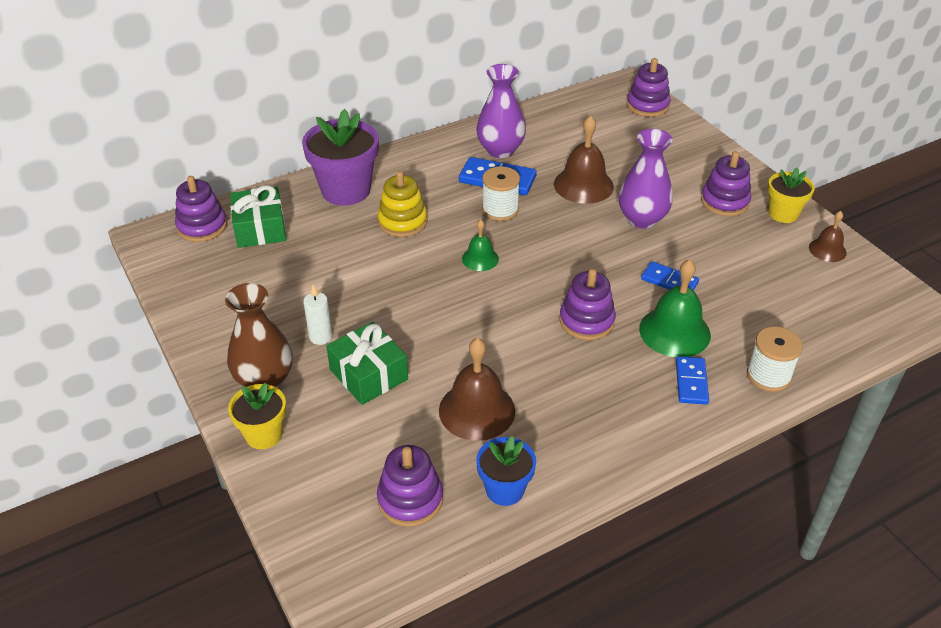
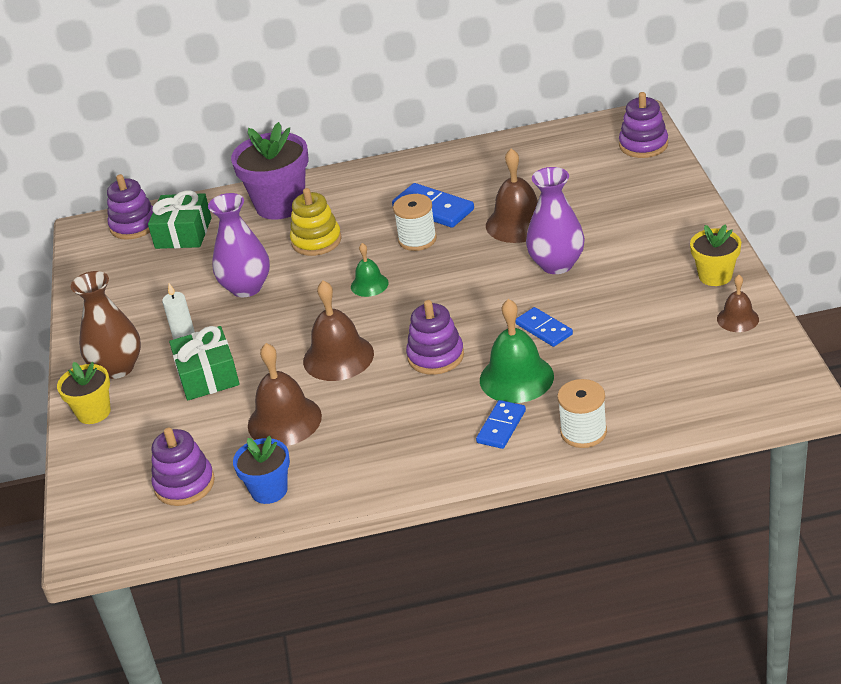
camera: 25 degrees right, 5 degrees down
(492, 335) = (338, 357): none -> brown bell
(500, 150) = (454, 179): purple vase -> purple vase (246, 287)
(724, 202) = (658, 256): purple stacking toy -> none

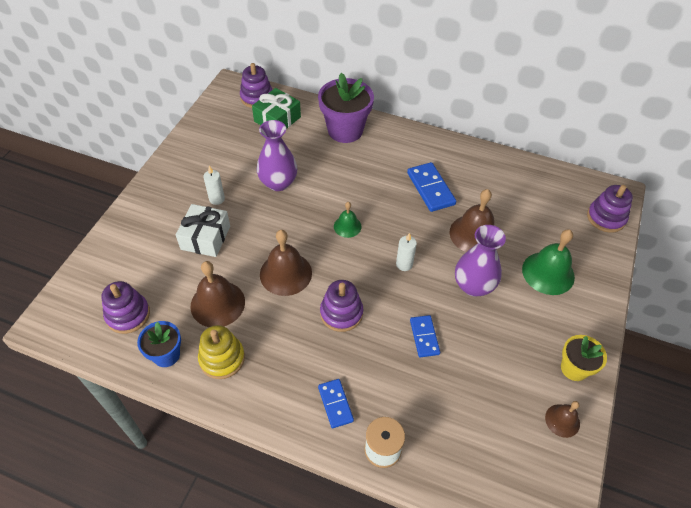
camera: 25 degrees right, 15 degrees up
(93, 412) = (128, 224): yellow flower pot -> none
(117, 368) = (166, 198): brown vase -> none
(207, 376) = (205, 237): green gift -> white gift
(316, 241) = (344, 171): yellow stacking toy -> yellow stacking toy (222, 358)
(417, 240) = (402, 208): white spool -> none
(465, 284) = (404, 264): none -> white candle
(501, 426) = (335, 404): blue domino -> blue domino turned 75 degrees counterclockwise
(516, 378) = (376, 368): green bell -> green bell (548, 273)

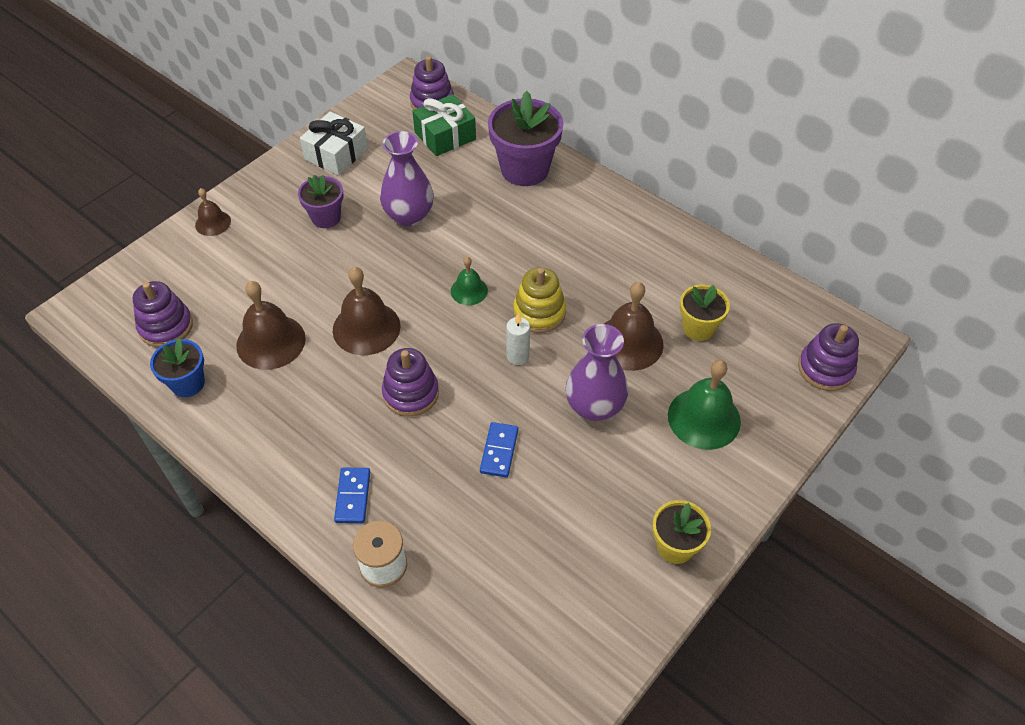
camera: 20 degrees right, 0 degrees up
(205, 237) = (292, 260): white gift -> white gift (336, 154)
(217, 199) = (326, 217): white candle -> purple flower pot
(222, 358) = (247, 406): yellow stacking toy -> yellow stacking toy (539, 312)
(430, 189) = (600, 270): blue domino -> none
(514, 212) = (698, 328): none -> yellow flower pot
(562, 420) = (625, 604): brown bell -> brown bell (213, 223)

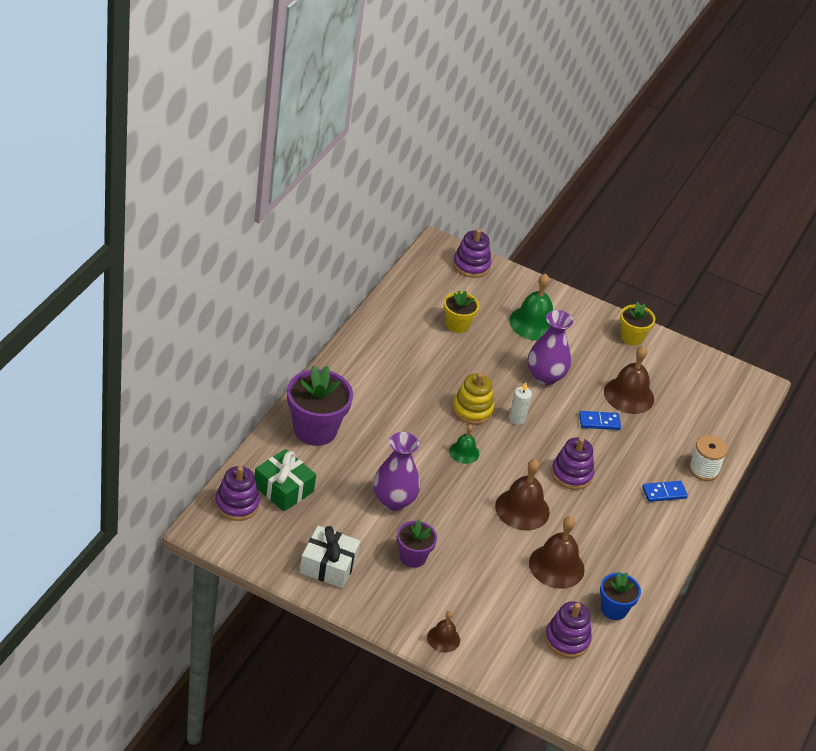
camera: 110 degrees left, 10 degrees down
(629, 342) = (483, 360): brown bell -> brown bell (629, 395)

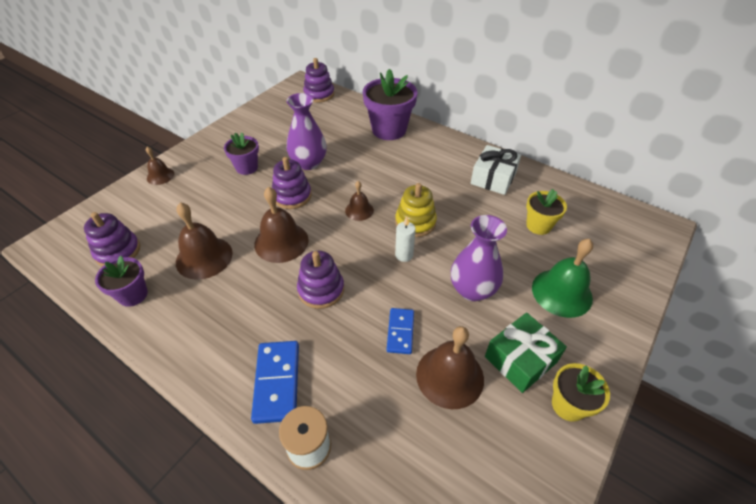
camera: 105 degrees right, 5 degrees up
(283, 489) = (330, 113): green gift -> green gift (520, 359)
(328, 565) = (253, 127): white gift -> white gift (493, 178)
(464, 452) = (359, 210): green bell -> brown bell
(471, 265) = (643, 248): purple stacking toy -> purple stacking toy (292, 196)
(614, 609) = (133, 295): blue flower pot -> purple flower pot
(664, 493) = (277, 382): blue domino -> blue domino, size x1.55

